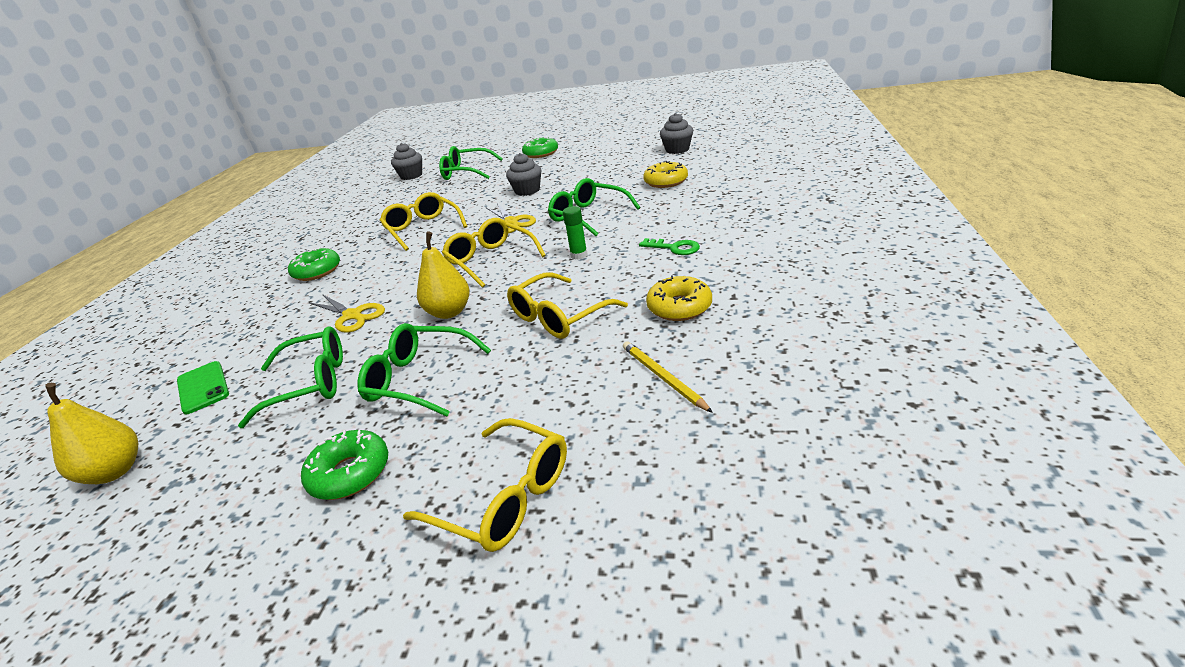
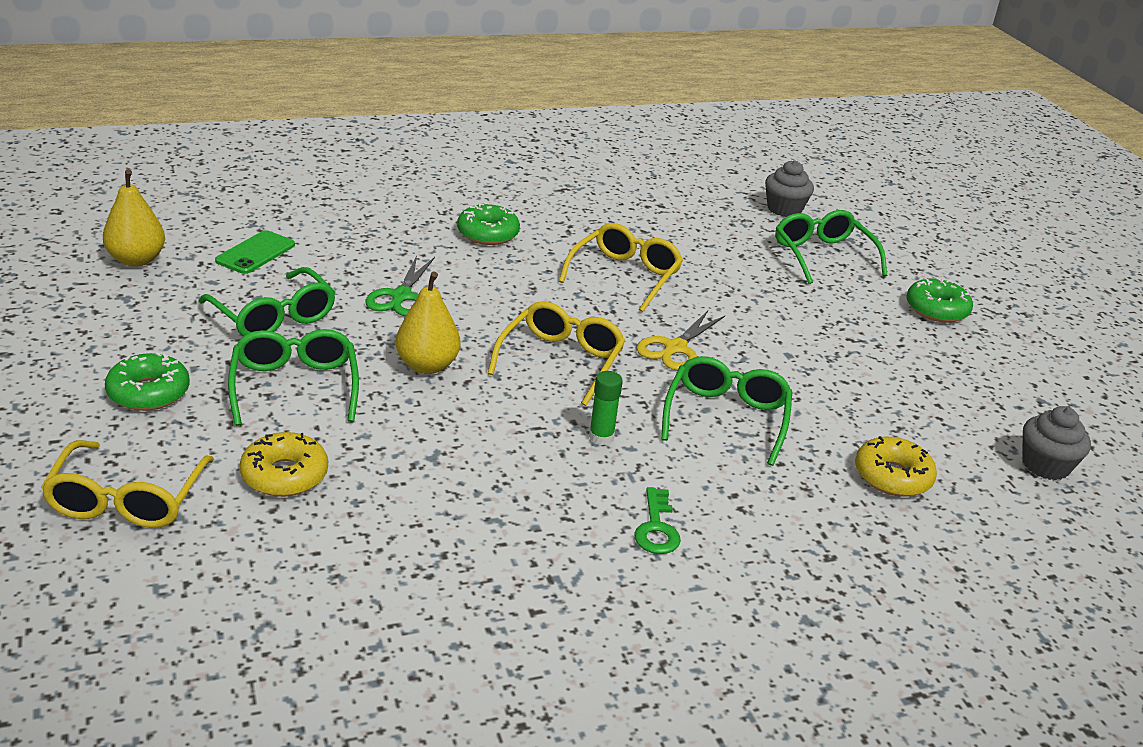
camera: 55 degrees right, 0 degrees up
(353, 316) = (401, 297): yellow scissors -> green scissors
(527, 191) = (785, 334): grey cupcake -> none
(559, 317) = (440, 457): yellow glasses -> none
(663, 377) = (333, 573): yellow pencil -> none
(679, 307) = (492, 561): yellow donut -> yellow donut (284, 475)

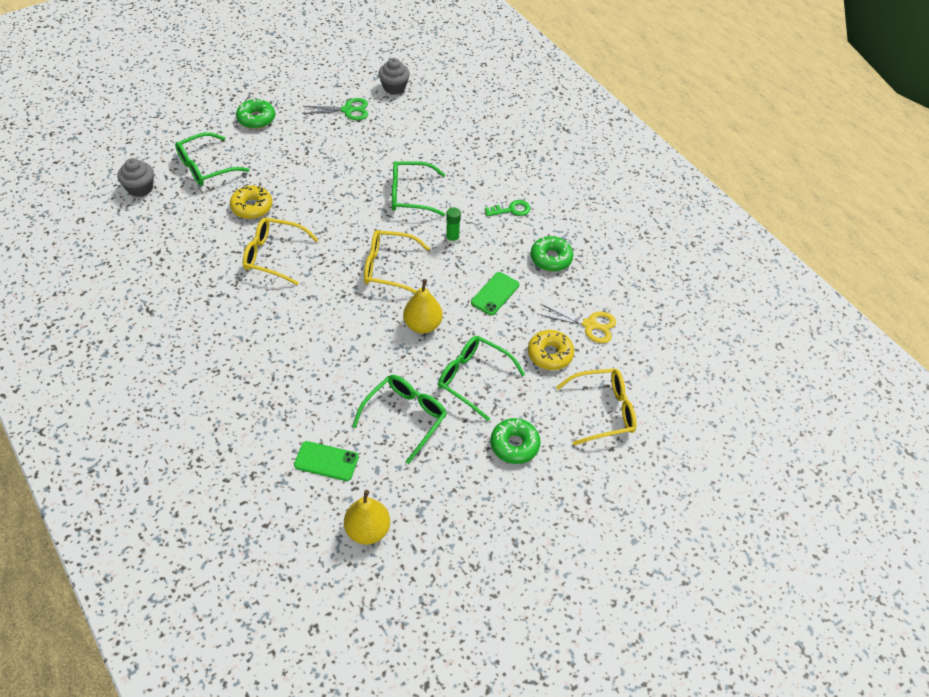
camera: 105 degrees left, 20 degrees up
(295, 386) = (473, 378): green glasses -> green glasses turned 60 degrees clockwise
(401, 297) = (350, 360): green scissors -> green scissors (348, 110)
(452, 451) = (495, 294): none -> green phone
(488, 233) = (241, 337): green donut -> green donut (551, 258)
(675, 348) = (351, 222): yellow scissors -> yellow scissors (590, 325)
(892, 476) = (430, 136): yellow donut -> yellow donut (252, 207)

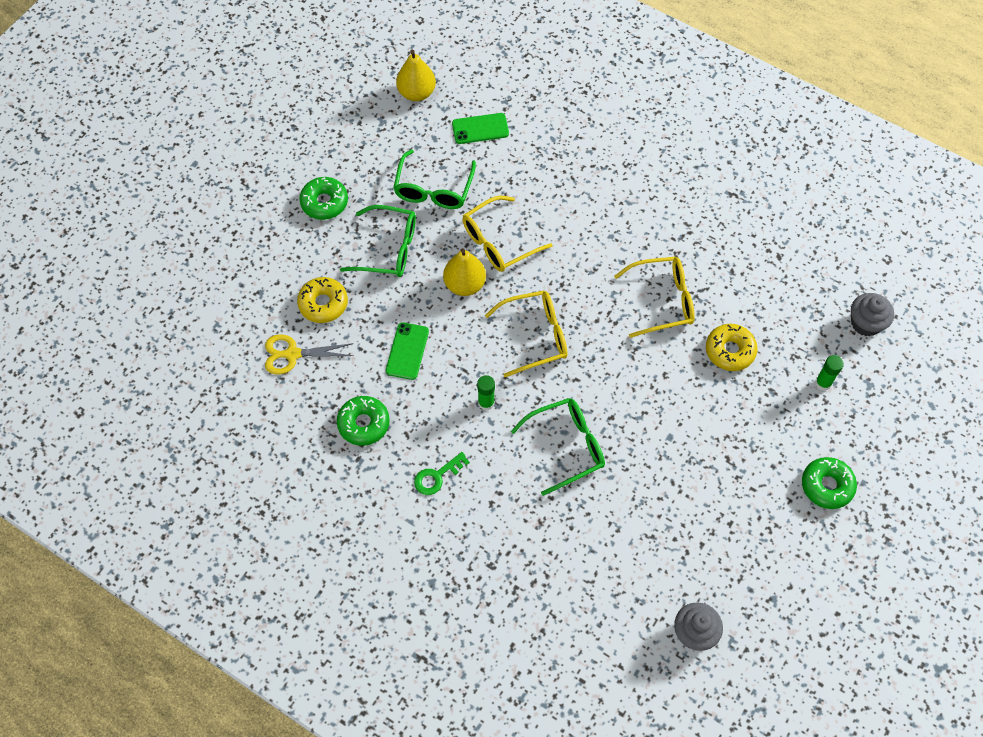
camera: 160 degrees right, 10 degrees up
(205, 167) = (823, 383): green glasses -> green glue stick
(348, 110) = (726, 556): green scissors -> none
(603, 410) = (252, 266): yellow glasses -> yellow glasses (498, 242)

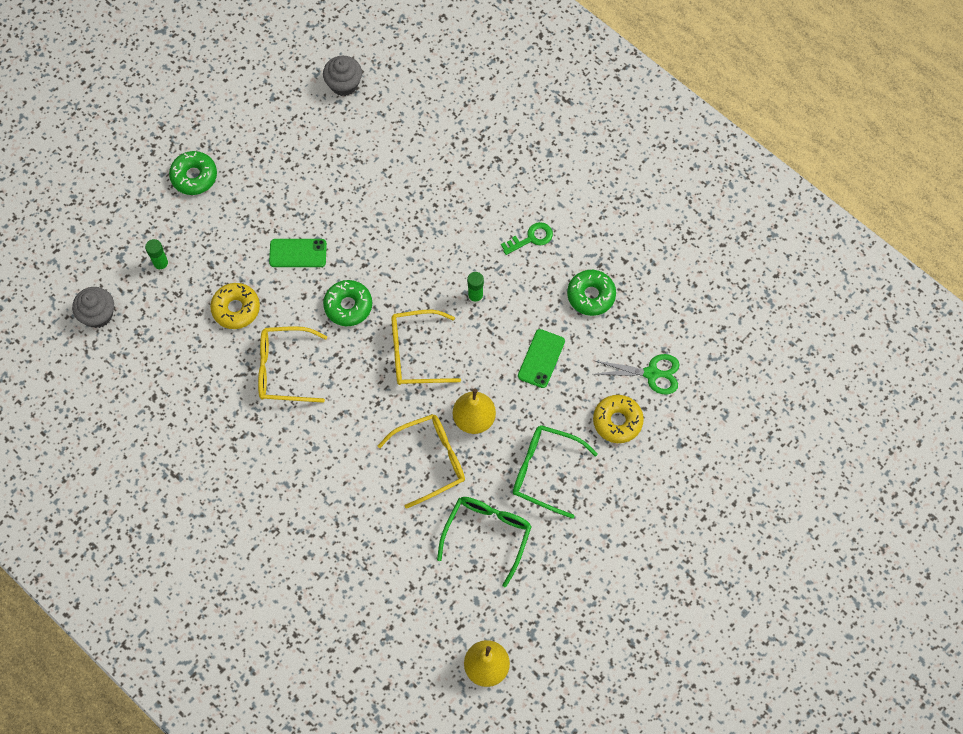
camera: 170 degrees left, 5 degrees up
(292, 354) = (652, 373): yellow scissors -> green scissors
(324, 202) = (605, 538): green donut -> green donut (348, 306)
(480, 129) = (423, 604): green phone -> green phone (298, 253)
(567, 446) = (410, 245): green glasses -> none

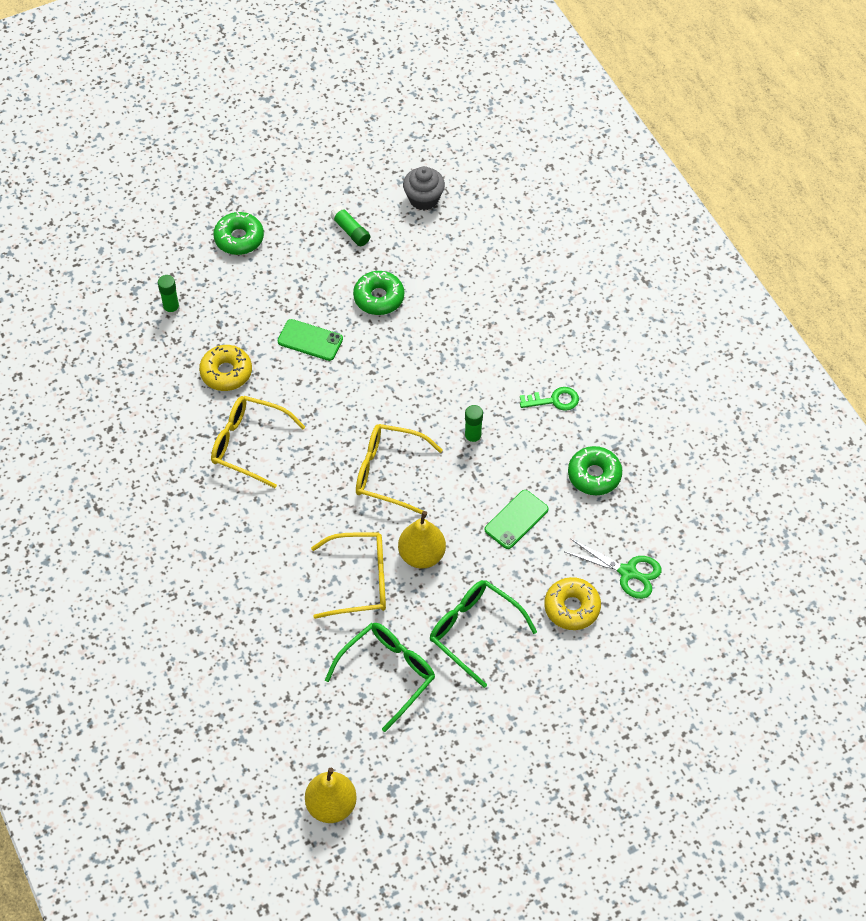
camera: 20 degrees right, 10 degrees down
(98, 314) = (90, 335): grey cupcake -> none
(291, 137) = (350, 231): none -> green glue stick
(348, 306) = (339, 405): green donut -> green donut (379, 298)

